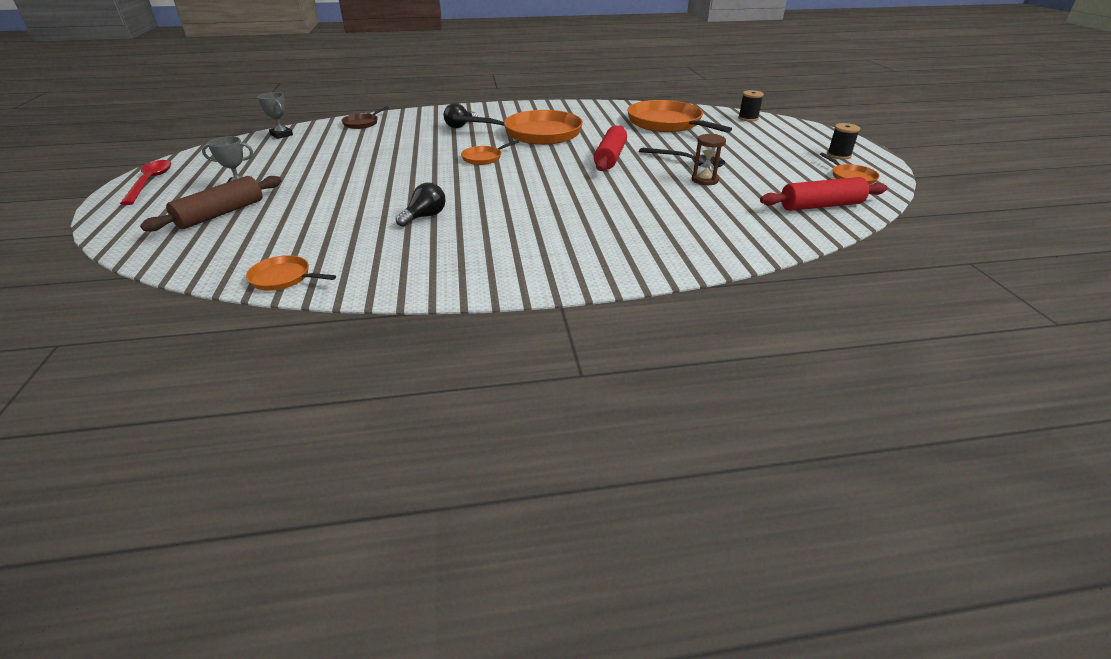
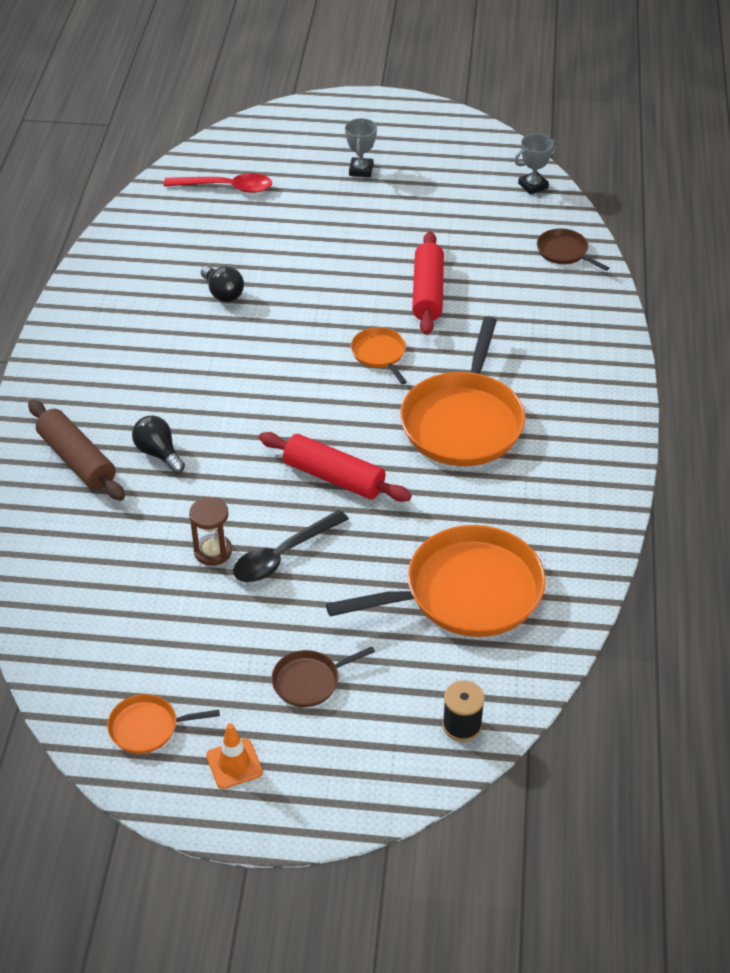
camera: 105 degrees right, 10 degrees up
(150, 182) = (399, 114): red spoon -> red spoon (227, 188)
(221, 214) = (294, 166): brown rolling pin -> brown rolling pin (77, 460)
(283, 278) = (142, 210): orange pan -> none
(460, 126) = (524, 345): black light bulb -> black light bulb (159, 453)
(765, 146) = (309, 681): none -> brown pan
(820, 206) = (82, 638): red rolling pin -> red rolling pin (428, 292)
(839, 155) = (234, 764): black spool -> orange traffic cone

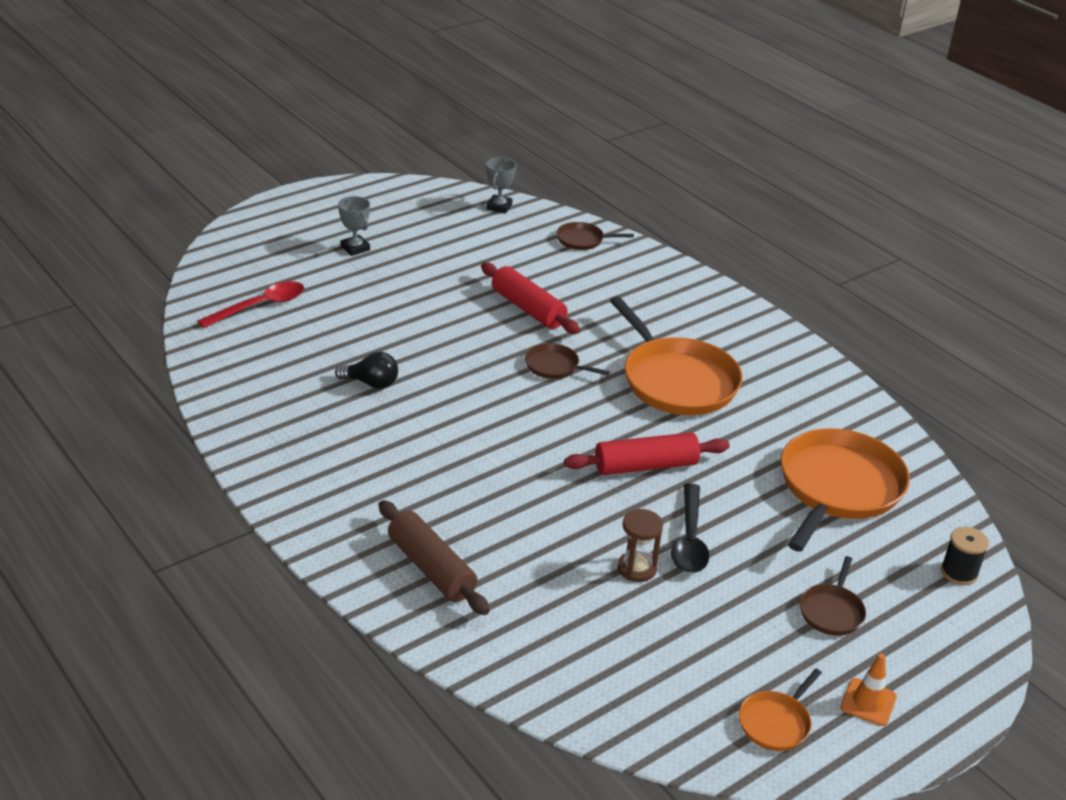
camera: 45 degrees left, 10 degrees down
(77, 460) = (432, 568): brown rolling pin -> brown rolling pin turned 45 degrees clockwise
(159, 453) = (491, 525): black light bulb -> none
(379, 354) = (554, 366): orange pan -> brown pan

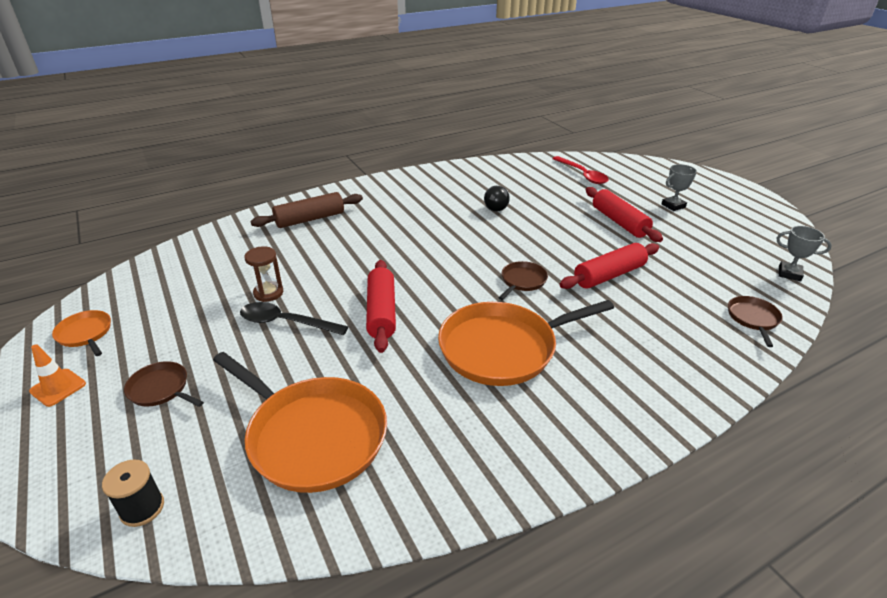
camera: 100 degrees right, 0 degrees up
(403, 290) = (619, 222): none -> red rolling pin

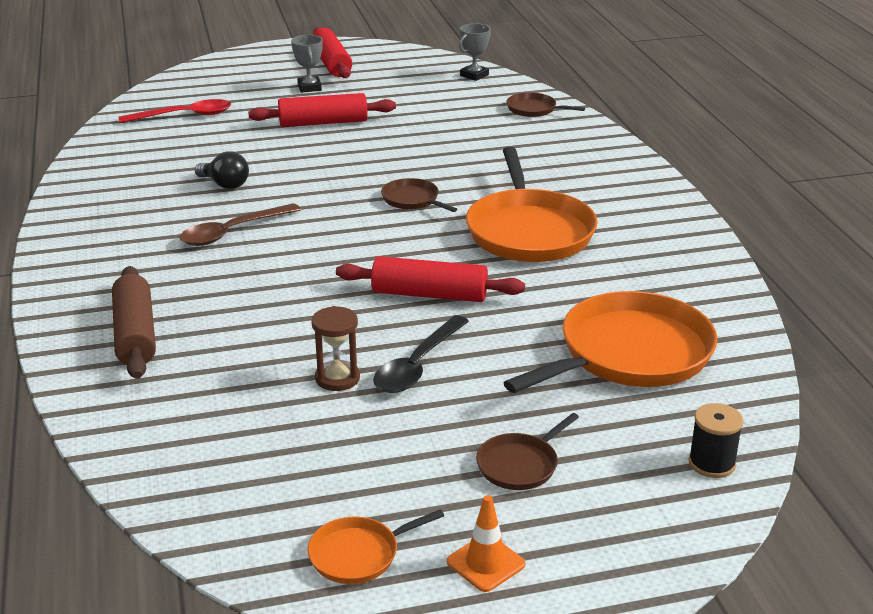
camera: 75 degrees left, 5 degrees down
(436, 222) = (232, 232): none -> brown spoon
(609, 275) = (429, 152): red rolling pin -> red rolling pin (332, 63)

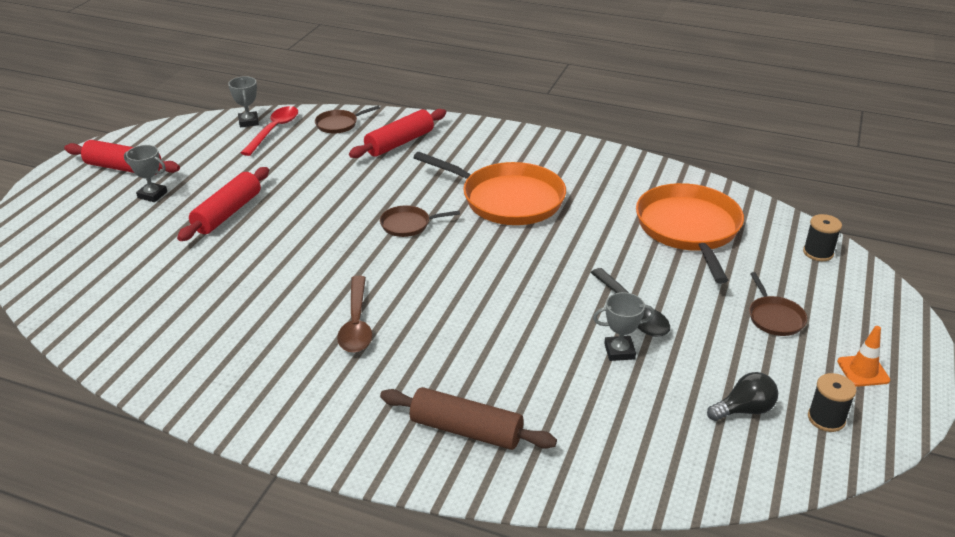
camera: 55 degrees left, 5 degrees up
(184, 116) = (105, 274): red spoon -> red spoon (274, 130)
(225, 185) = (269, 299): black light bulb -> black light bulb (744, 410)
(337, 378) = (619, 351): brown hourglass -> grey trophy
(358, 554) = (826, 419): orange pan -> black spool
(429, 294) = (548, 271): red rolling pin -> red rolling pin (399, 143)

